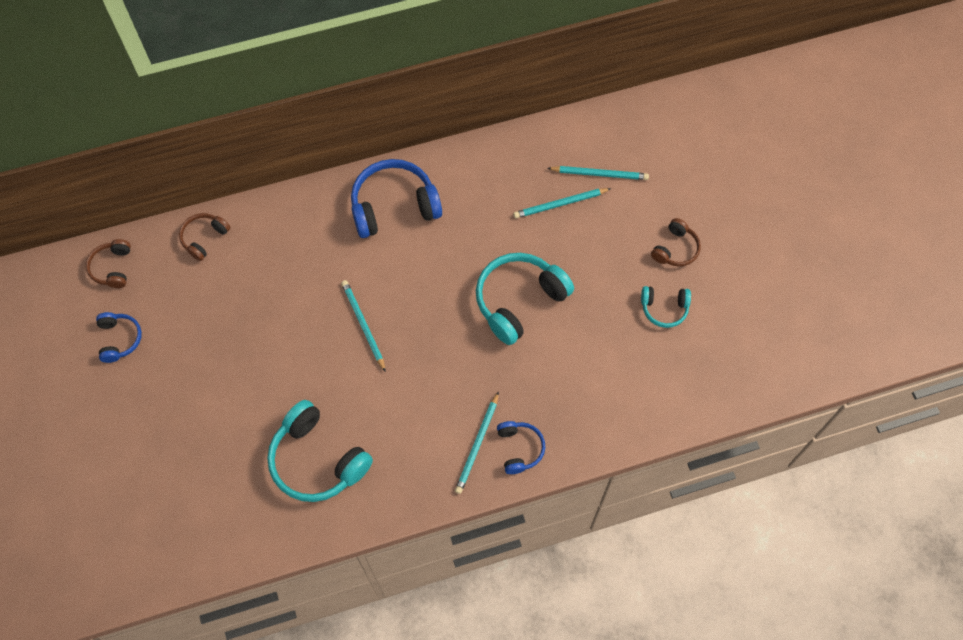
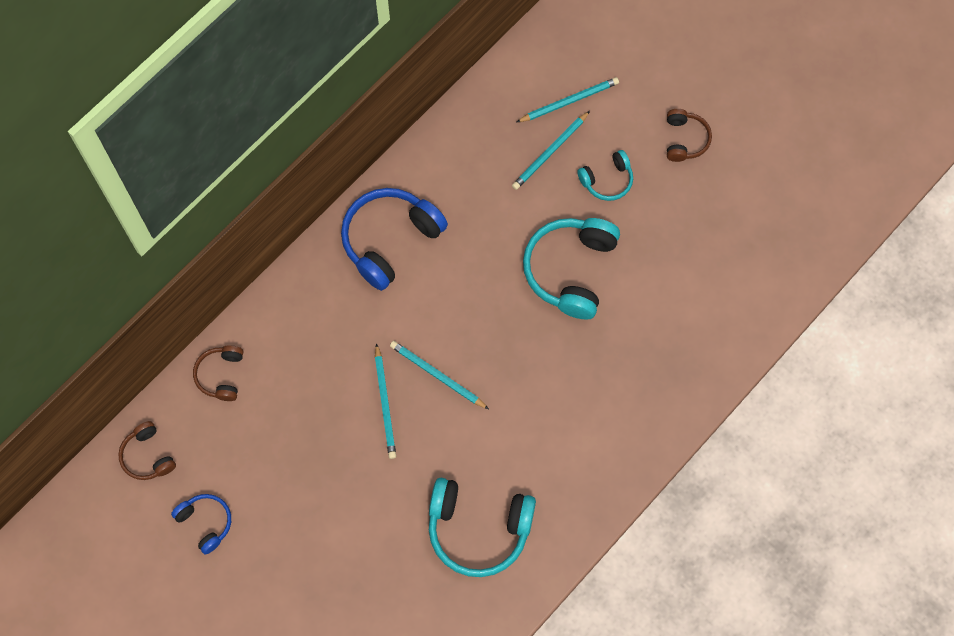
camera: 30 degrees left, 5 degrees up
(477, 444) = (617, 430): turquoise pencil -> turquoise pencil (385, 404)
(519, 449) = (658, 412): blue headphones -> none
(664, 308) = (709, 204): turquoise headphones -> turquoise headphones (607, 180)

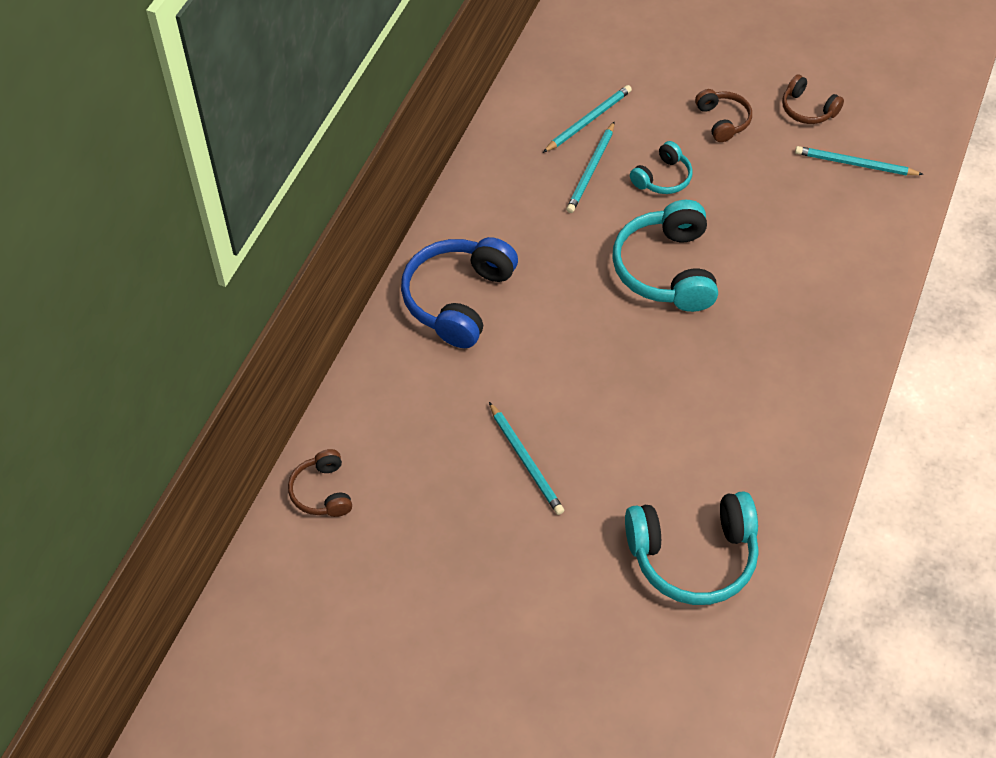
camera: 20 degrees left, 15 degrees down
(148, 456) = (267, 607): brown headphones -> brown headphones (807, 109)
(205, 523) = (368, 658): blue headphones -> none
(437, 375) = (571, 414): turquoise pencil -> turquoise pencil (855, 164)

